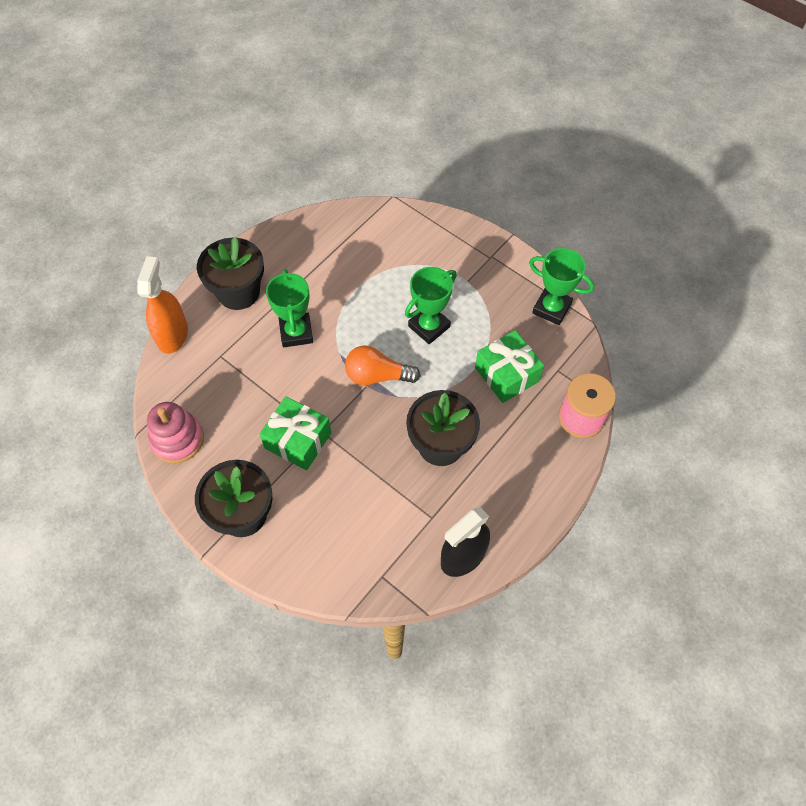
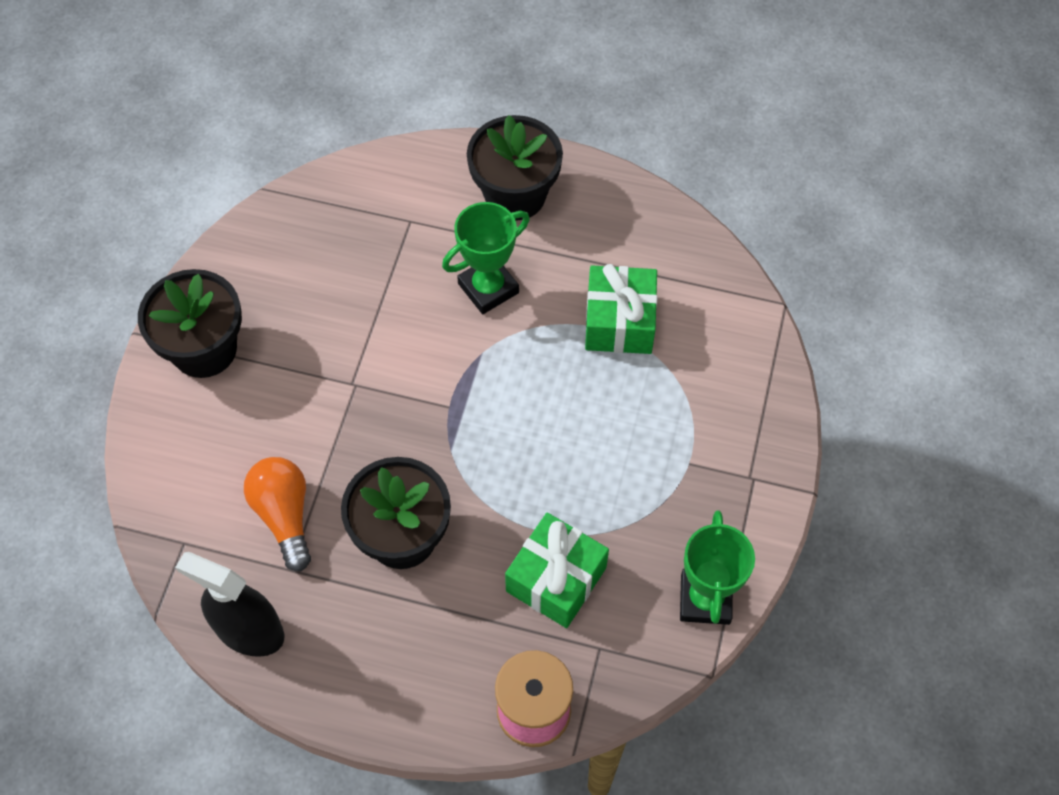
camera: 65 degrees right, 0 degrees up
(173, 335) = (414, 156): orange spray bottle -> none
(177, 439) = (273, 233): pink stacking toy -> none
(298, 440) = (330, 363): green gift -> green gift (619, 322)
(377, 376) = (471, 413): orange light bulb -> orange light bulb (284, 516)
(429, 326) = (583, 444): green trophy -> none

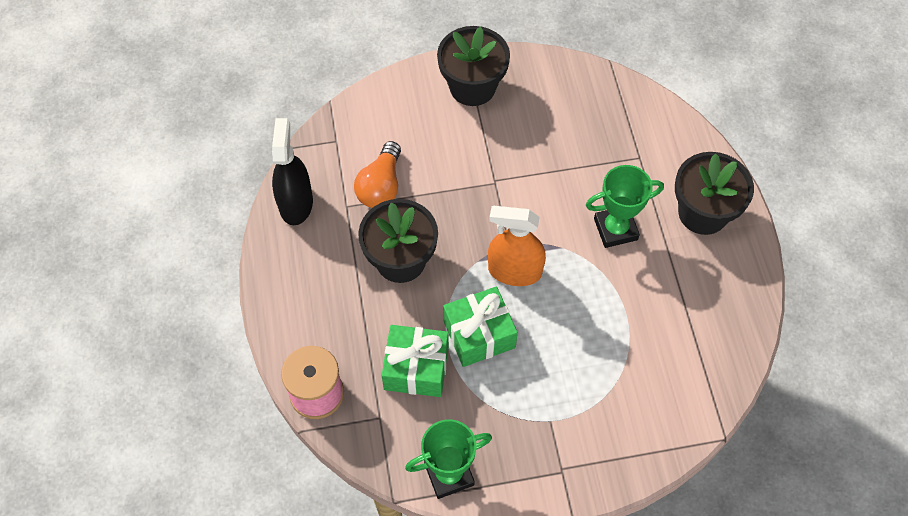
camera: 65 degrees right, 0 degrees up
(284, 516) = (381, 186): orange light bulb -> orange light bulb turned 150 degrees clockwise
(485, 416) = (514, 271): none -> orange spray bottle
(488, 288) = (615, 229): green trophy -> green trophy turned 45 degrees counterclockwise
(619, 322) = (639, 326): green gift -> green gift (479, 334)

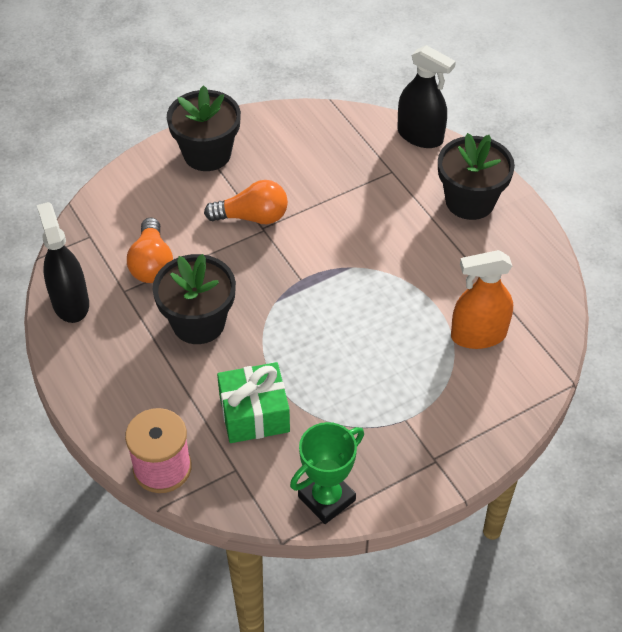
camera: 20 degrees left, 10 degrees down
(479, 334) = (304, 365): green gift -> none
(489, 166) = (252, 217): none -> orange light bulb
(514, 271) = (315, 300): orange spray bottle -> orange spray bottle (478, 335)
(615, 229) = (395, 237): green trophy -> none
(682, 127) = (420, 136): none -> black spray bottle

